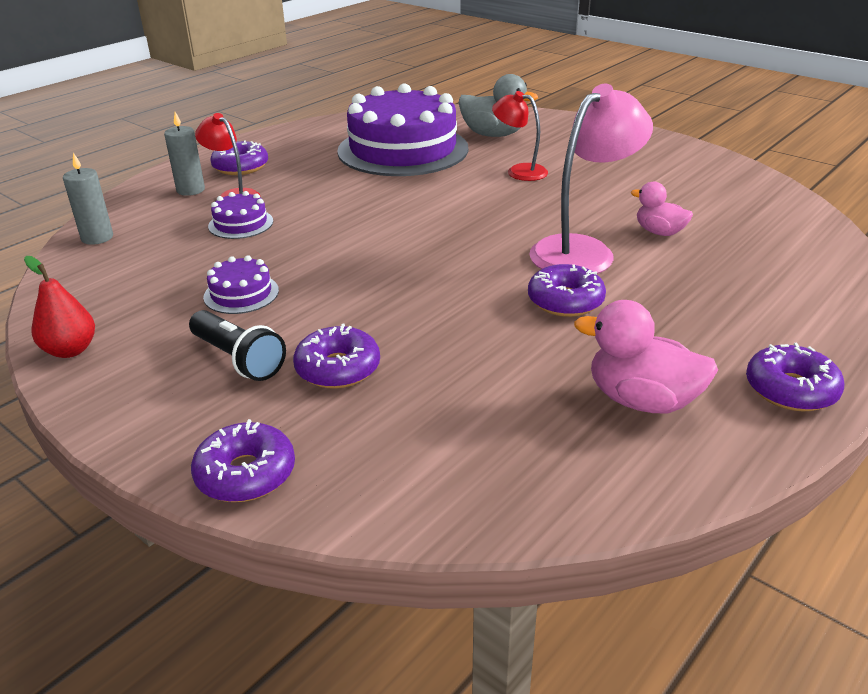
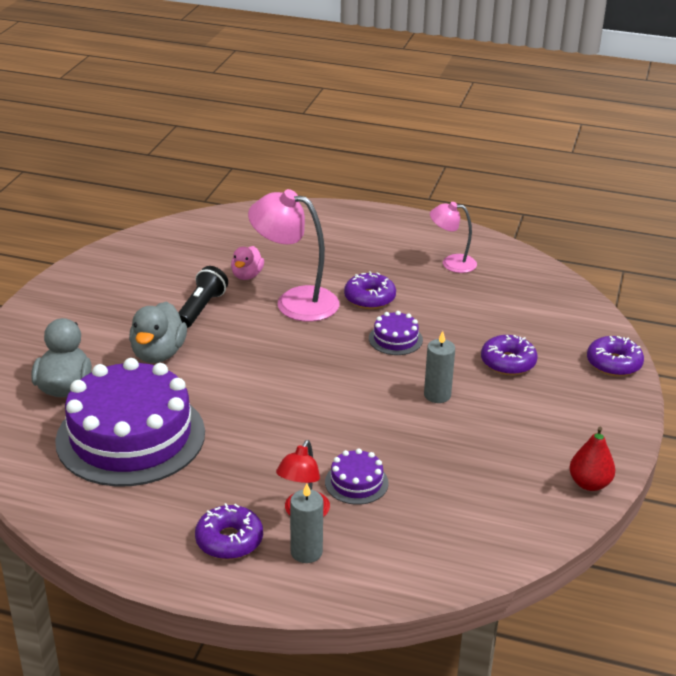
camera: 115 degrees left, 0 degrees up
(97, 238) = (441, 566): grey candle -> grey candle (437, 395)
(238, 359) = (533, 404): black flashlight -> black flashlight (201, 308)
(241, 294) = (462, 434): purple cake -> purple cake (395, 339)
(519, 171) = (158, 354): red lamp -> grey duck
(642, 400) = (451, 263): pink duck -> pink lamp
(790, 389) = (407, 226): purple donut -> none

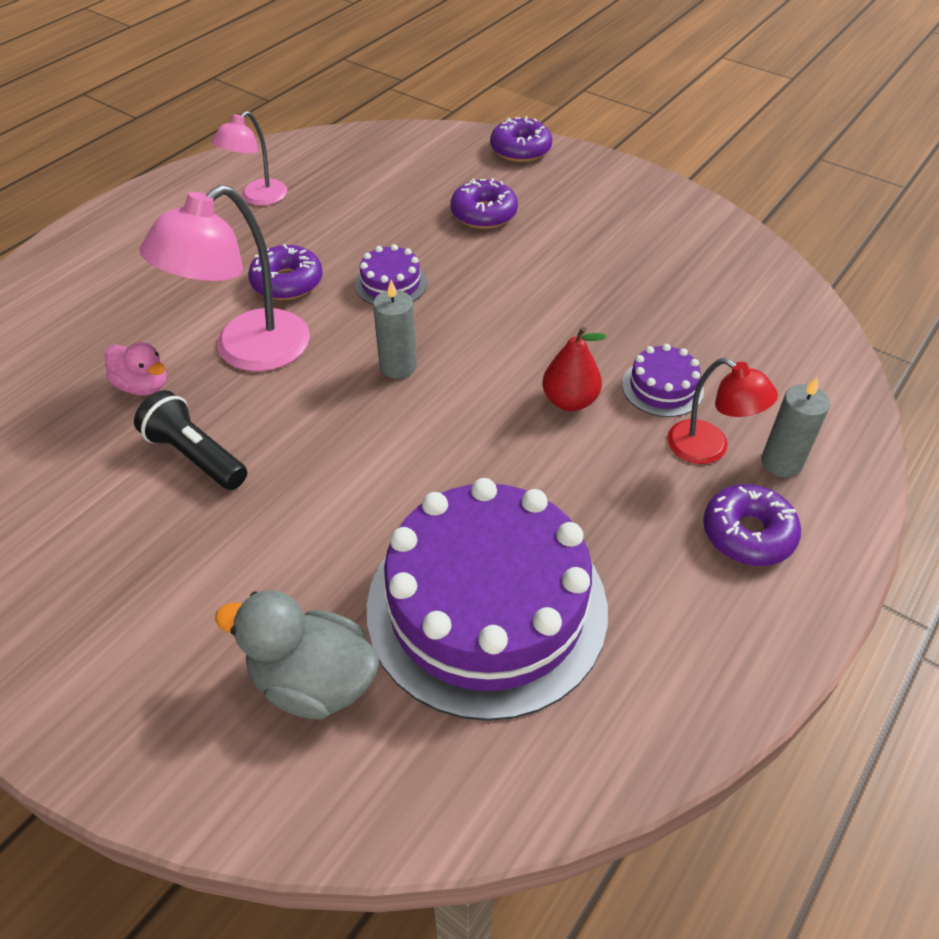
camera: 70 degrees left, 15 degrees up
(158, 354) = (287, 532): grey duck -> none
(437, 395) = (520, 280): grey candle -> grey candle (398, 366)
(589, 484) = (708, 222): red pear -> red pear (569, 401)

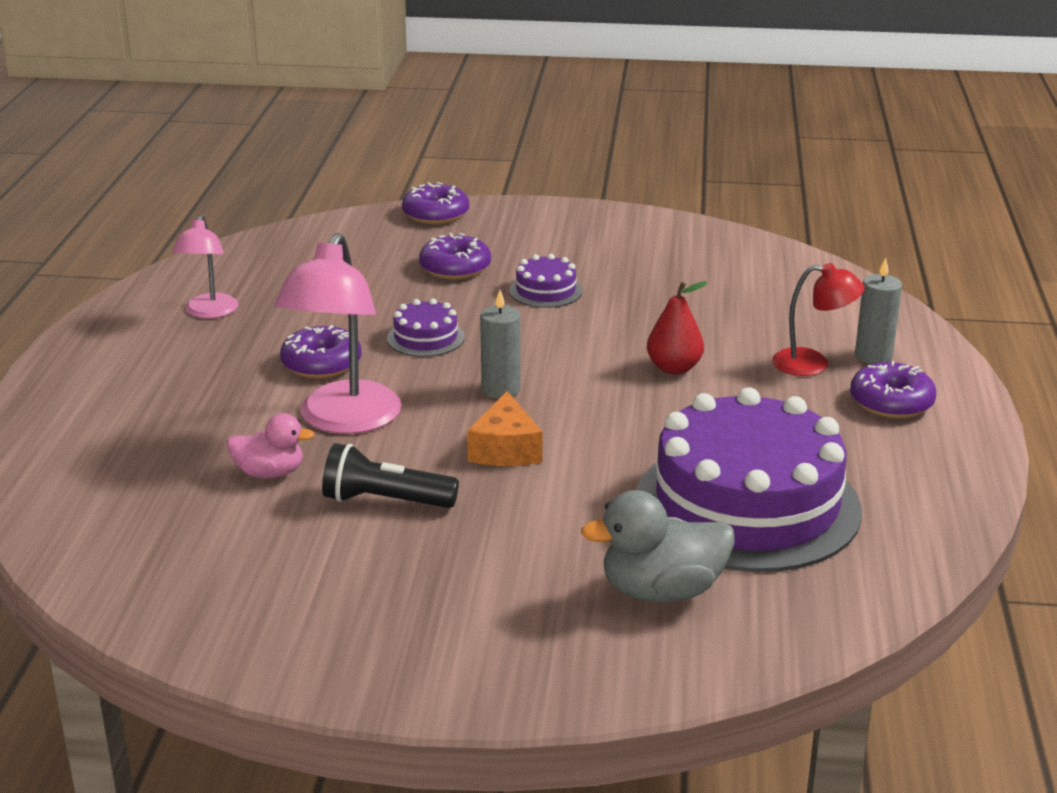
camera: 30 degrees left, 20 degrees down
(340, 438) = (505, 449): none -> orange cheese
(662, 387) = (738, 339): purple cake -> purple cake (545, 291)

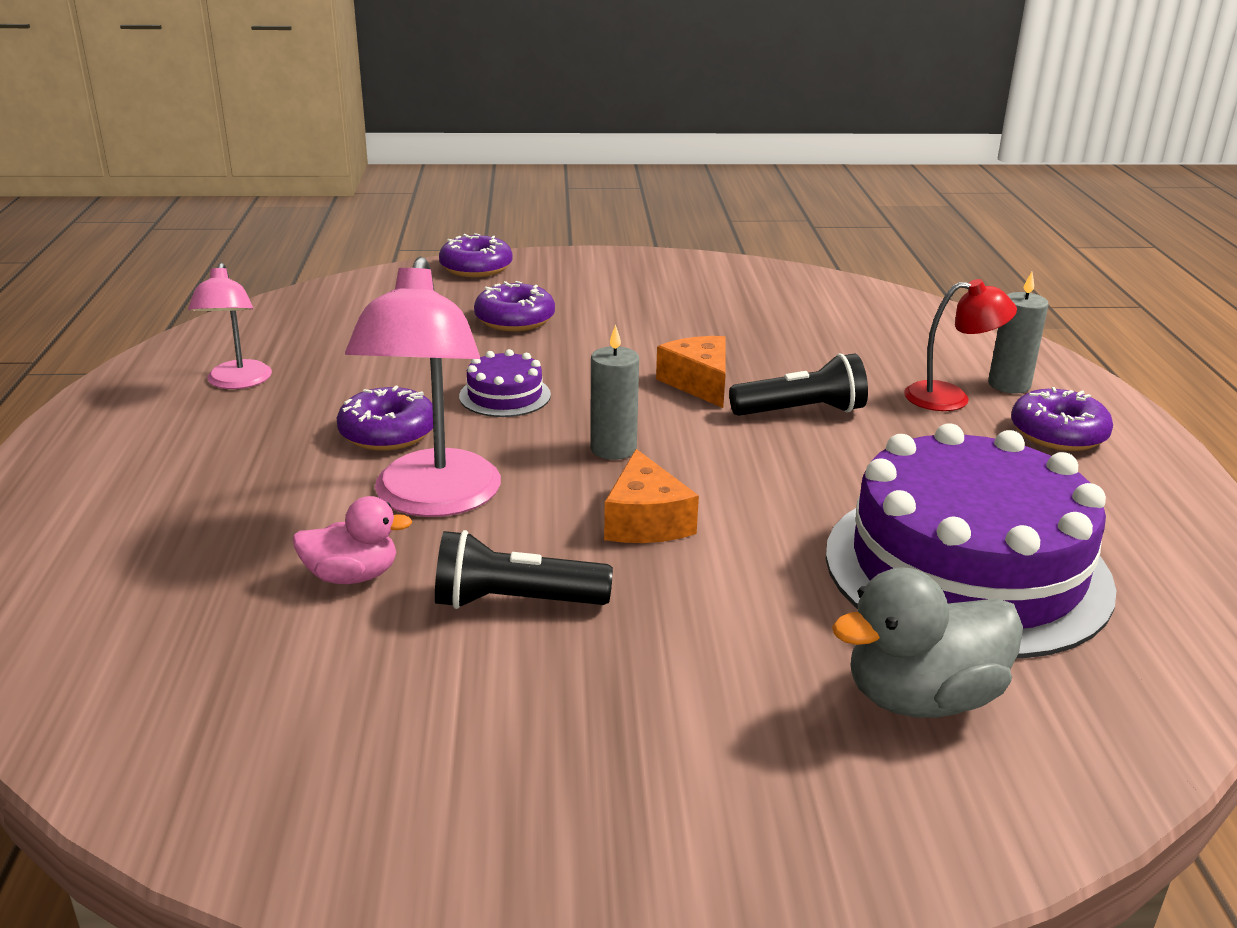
camera: 10 degrees left, 0 degrees up
(545, 291) = (624, 338): purple cake -> none
(595, 337) = (699, 383): none -> orange cheese
(674, 368) = (802, 412): red pear -> black flashlight

